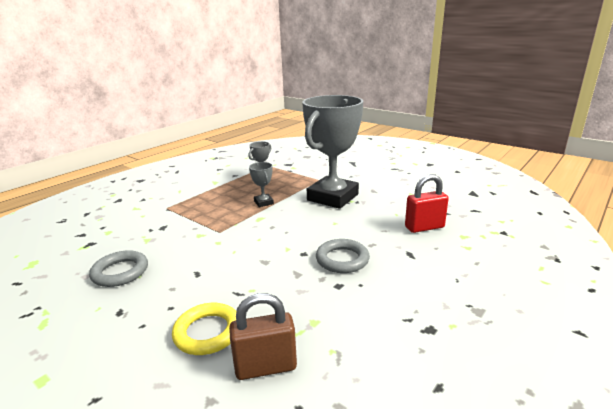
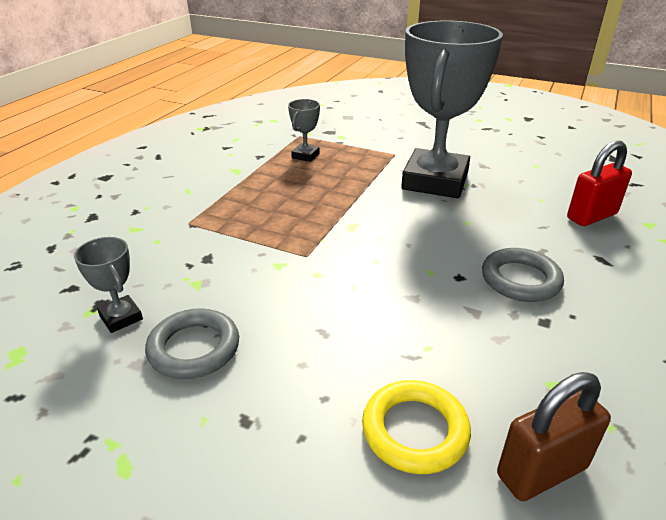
camera: 15 degrees left, 10 degrees up
(263, 202) = (339, 199): grey trophy -> grey trophy (121, 317)

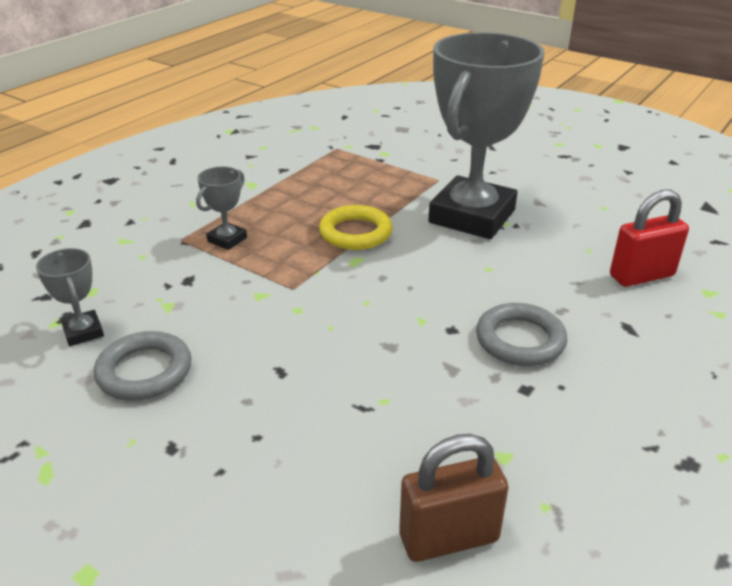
camera: 10 degrees right, 0 degrees up
(305, 156) = (334, 173): grey trophy -> grey trophy (227, 239)
(415, 430) = (335, 480): yellow ring -> yellow ring (356, 233)

